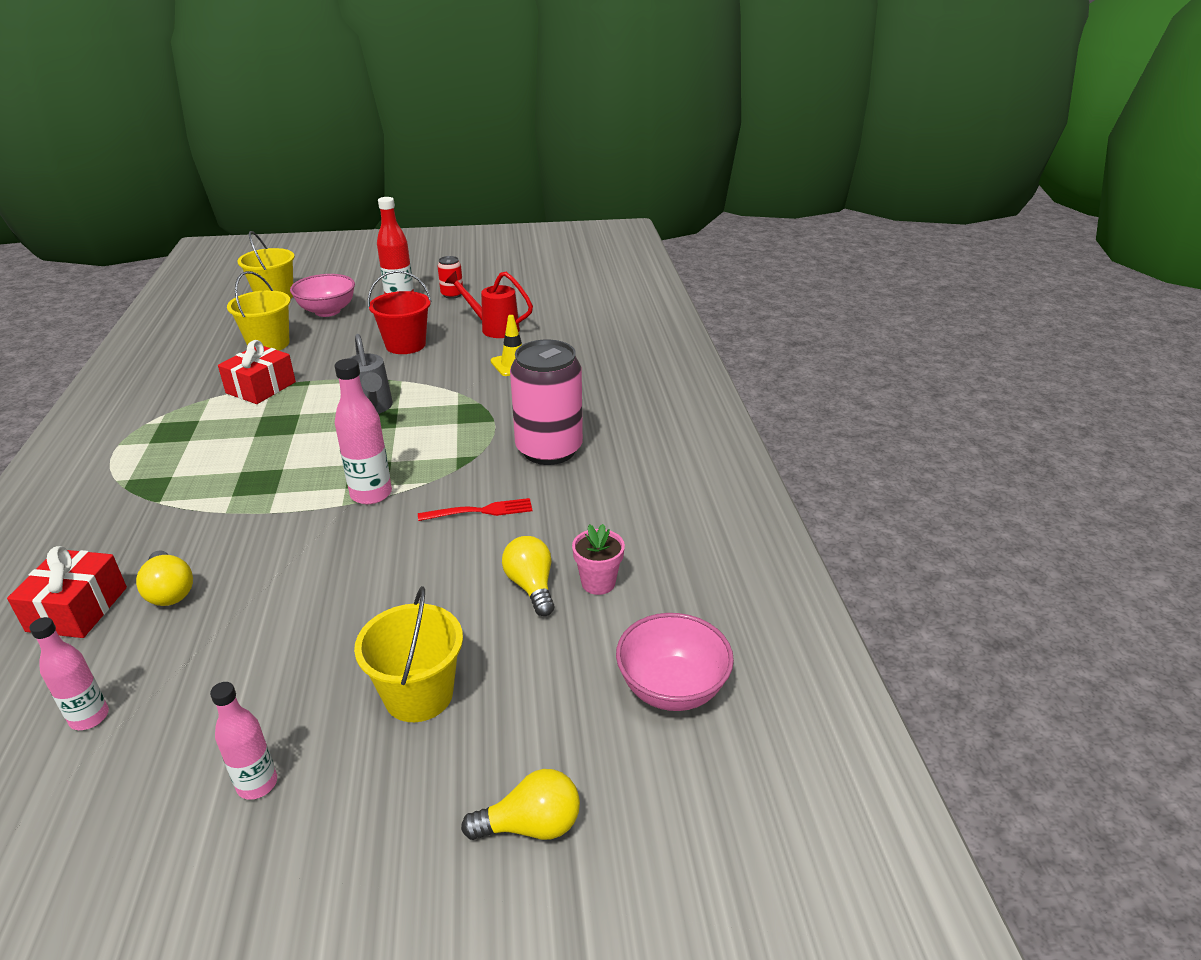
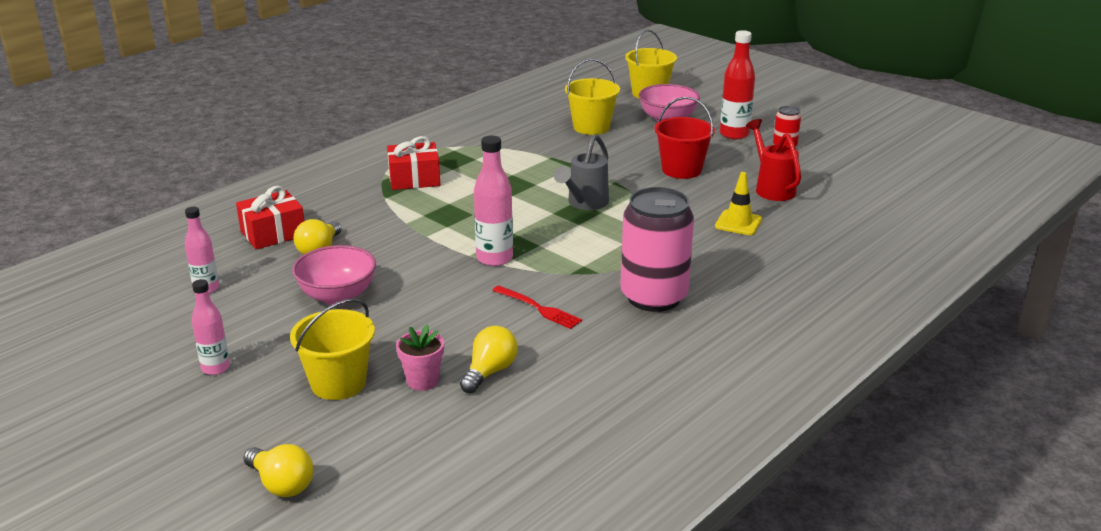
camera: 50 degrees right, 5 degrees down
(261, 387) = (540, 155): red gift -> red gift (414, 179)
(598, 583) = (532, 398): pink flower pot -> pink flower pot (422, 381)
(672, 688) = (464, 486): pink bowl -> pink bowl (337, 296)

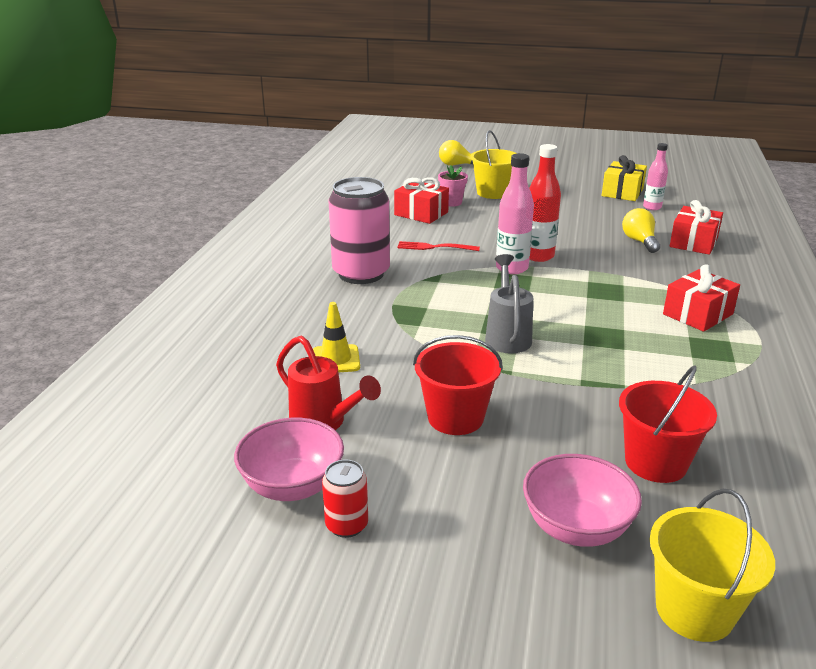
camera: 150 degrees right, 0 degrees up
(181, 324) = (622, 192): none -> yellow gift
(215, 368) = (564, 184): pink bottle -> none
(337, 296) = (571, 222): pink bowl -> pink bowl (293, 486)
(490, 372) = (421, 213): yellow light bulb -> red gift
(591, 127) = (655, 462): yellow bucket -> red bucket
(734, 134) = (444, 528): red bottle -> red bottle (538, 256)

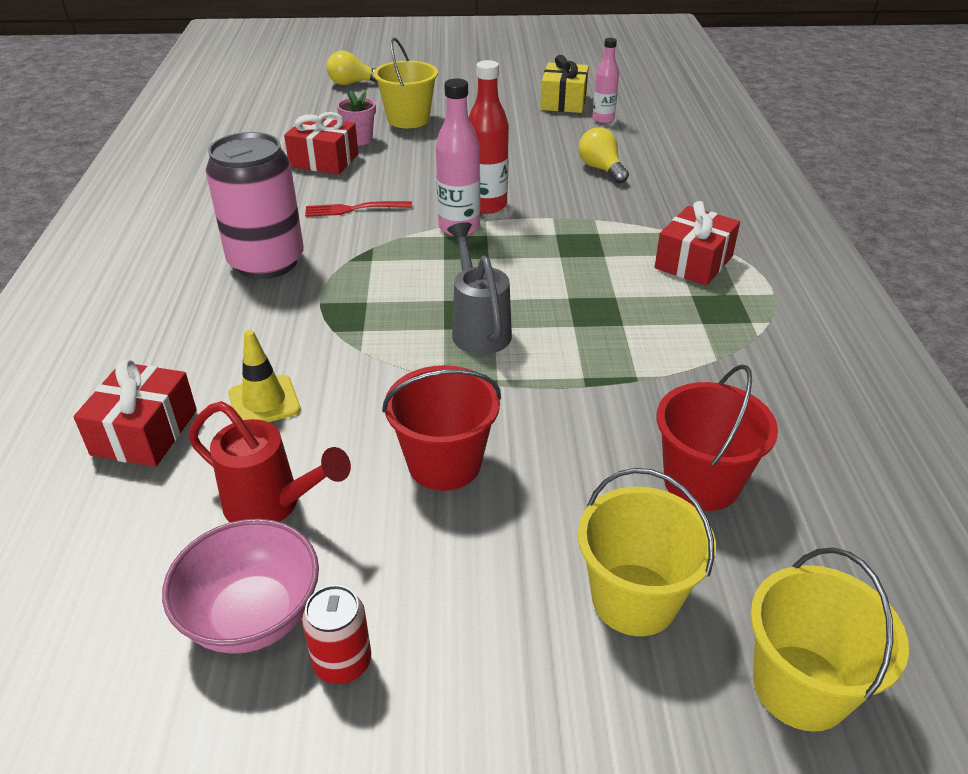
camera: 15 degrees left, 10 degrees up
(576, 528) = (634, 599): pink bowl -> yellow bucket
(693, 242) = (663, 163): red gift -> red gift (145, 432)

